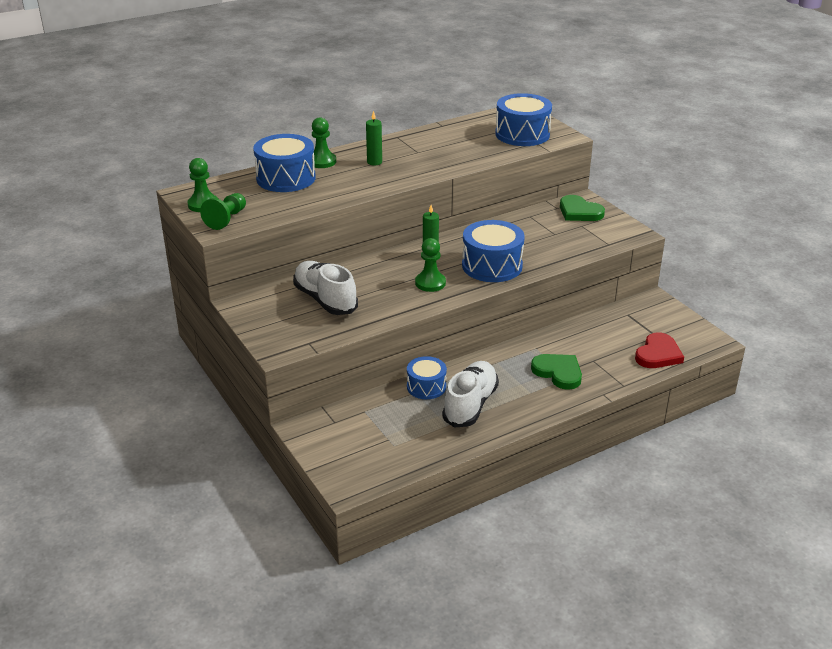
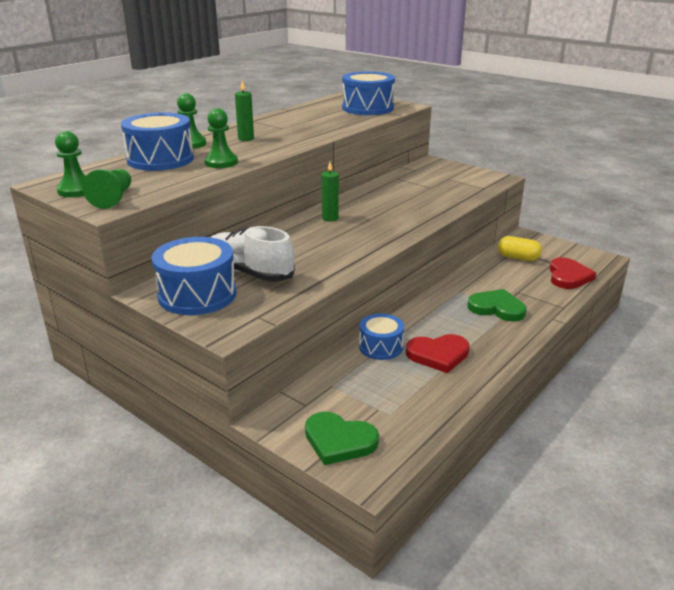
camera: 20 degrees left, 5 degrees down
(430, 283) = (349, 240): green pawn -> green pawn (221, 162)
(470, 405) = (438, 355): white shoe -> red heart
(492, 266) = (397, 218): blue drum -> blue drum (197, 295)
(579, 212) = (437, 170): green heart -> green heart (339, 441)
(624, 323) = (518, 258): none -> yellow capsule

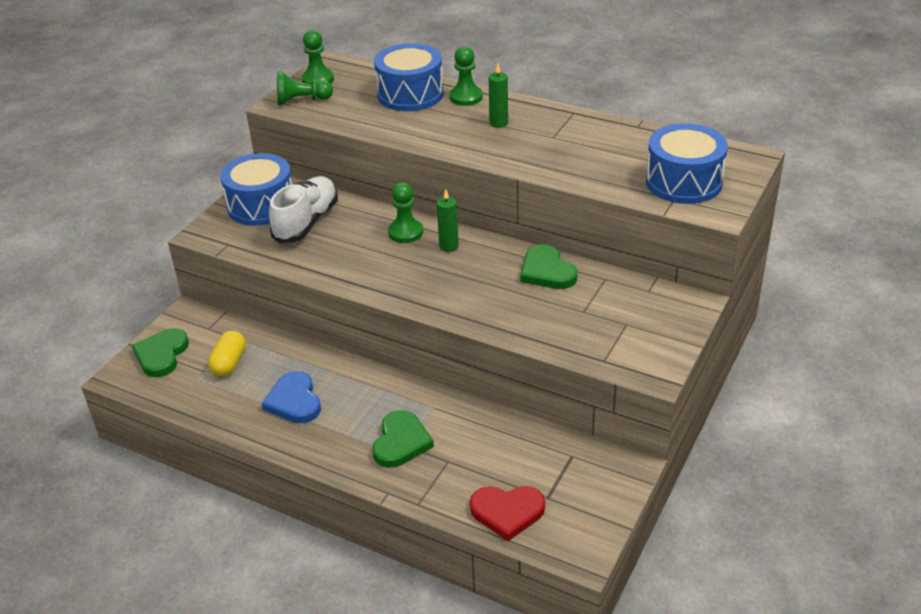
camera: 80 degrees right, 10 degrees up
(221, 162) = (412, 127): green pawn -> green pawn (405, 232)
(380, 192) = (547, 271): none -> green heart
(381, 347) = (303, 360): blue drum -> none
(438, 355) = (294, 401): red heart -> blue heart
(518, 258) = (549, 460): yellow capsule -> yellow capsule (229, 363)

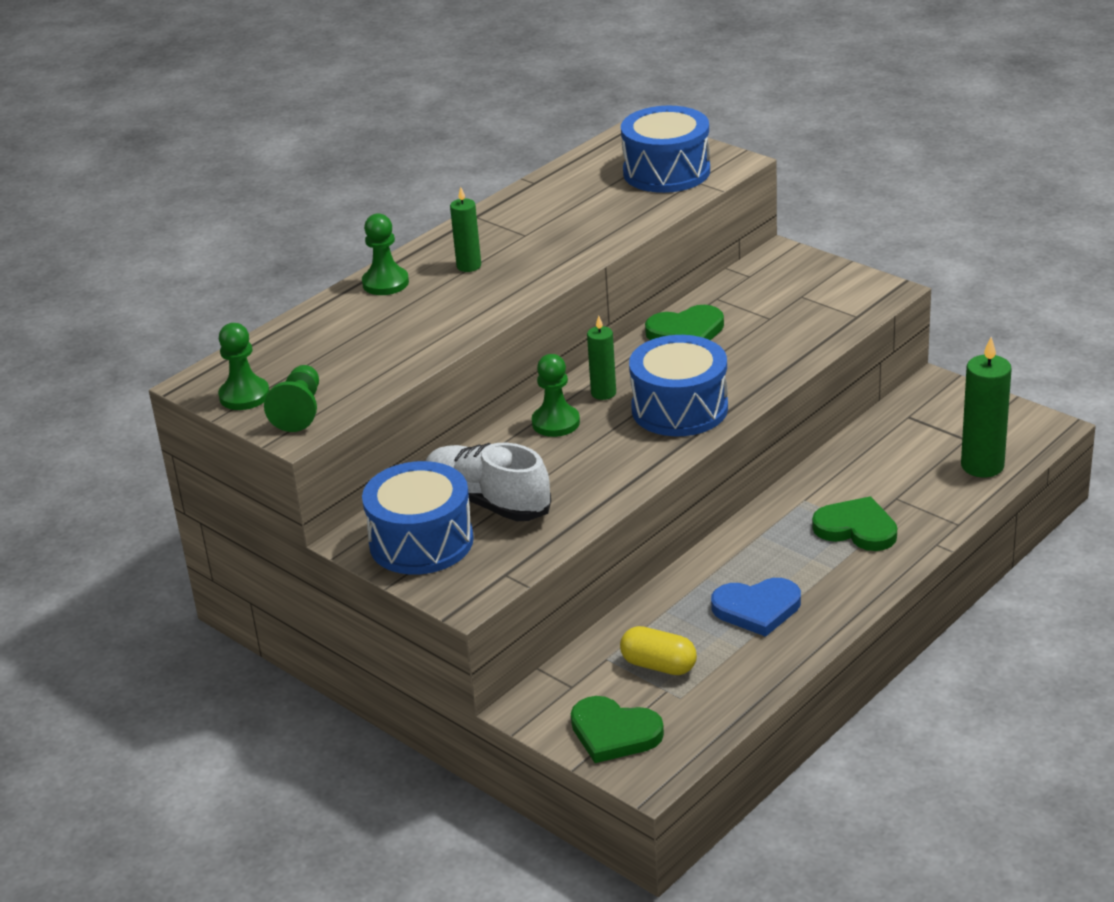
camera: 75 degrees left, 5 degrees down
(410, 94) = (347, 323): blue drum -> blue drum (679, 409)
(507, 512) = (982, 466): red heart -> green candle

